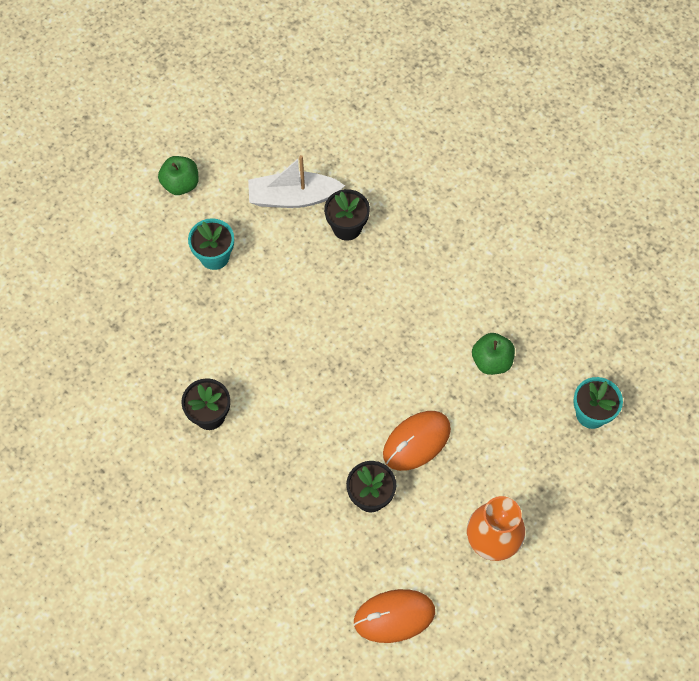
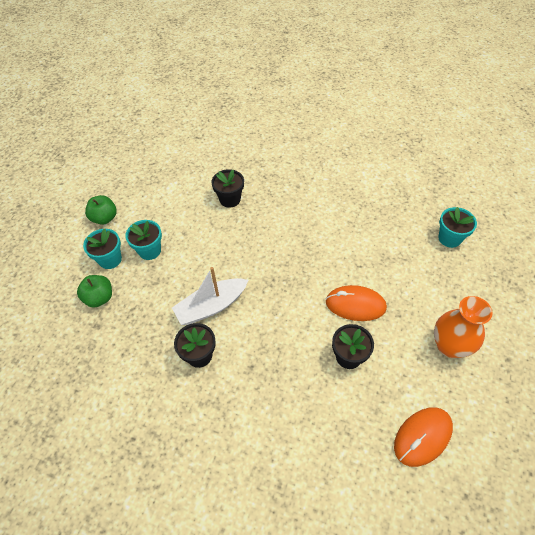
camera: 25 degrees left, 10 degrees down
(164, 247) = (110, 259): none -> turquoise flower pot
(293, 197) = (185, 197): white boat -> white boat (211, 306)
(416, 441) = (355, 305): orange mouse -> orange mouse turned 75 degrees clockwise
(491, 361) = (369, 235): green apple -> green apple (99, 298)

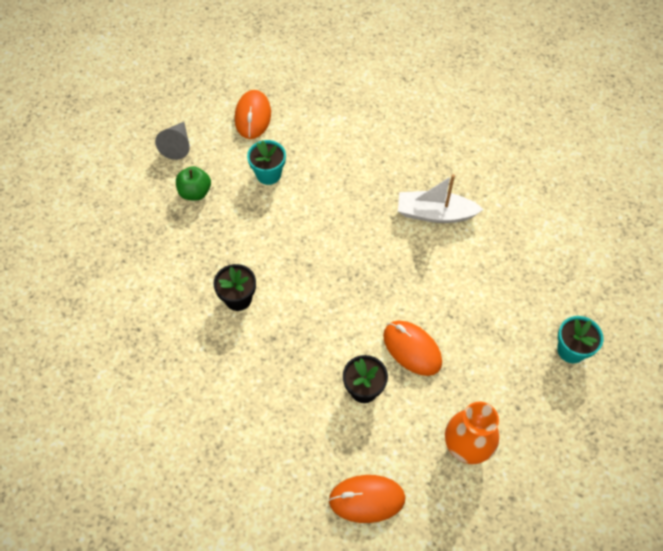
camera: 35 degrees right, 5 degrees up
(57, 272) = (177, 145): none -> grey cone
(104, 218) = (253, 116): green apple -> orange mouse
(110, 259) = (229, 161): turquoise flower pot -> none
(211, 306) = (281, 262): white boat -> white boat (435, 213)
(230, 199) = (382, 168): black flower pot -> none

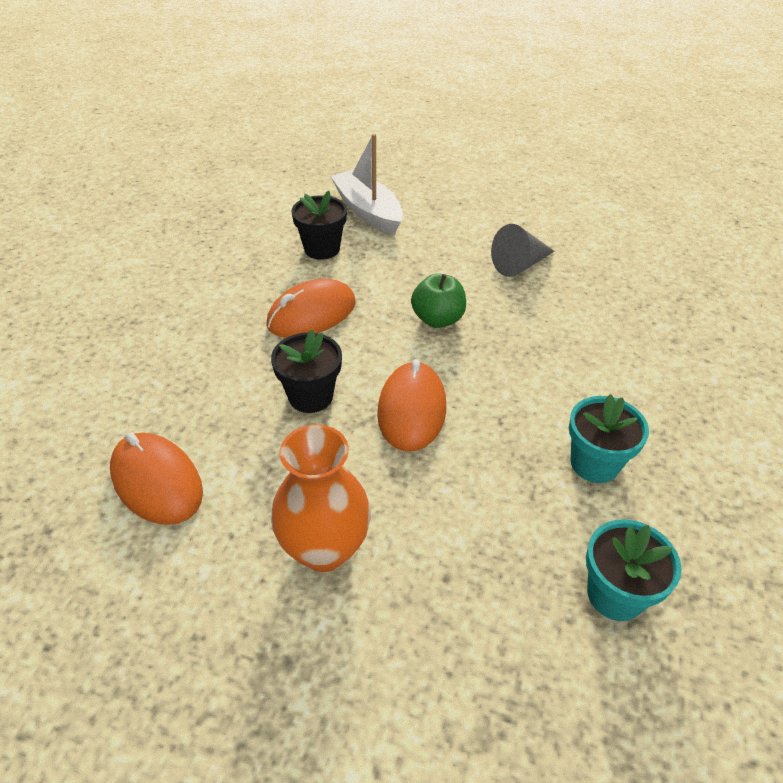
camera: 50 degrees right, 15 degrees down
(177, 145) = (438, 140): grey cone -> grey cone (519, 265)
(195, 192) = (404, 170): green apple -> green apple (437, 319)
(253, 116) = (531, 160): orange mouse -> orange mouse (311, 314)
(268, 174) = (485, 198): turquoise flower pot -> turquoise flower pot (594, 463)
(435, 213) = (616, 331): white boat -> white boat (368, 211)

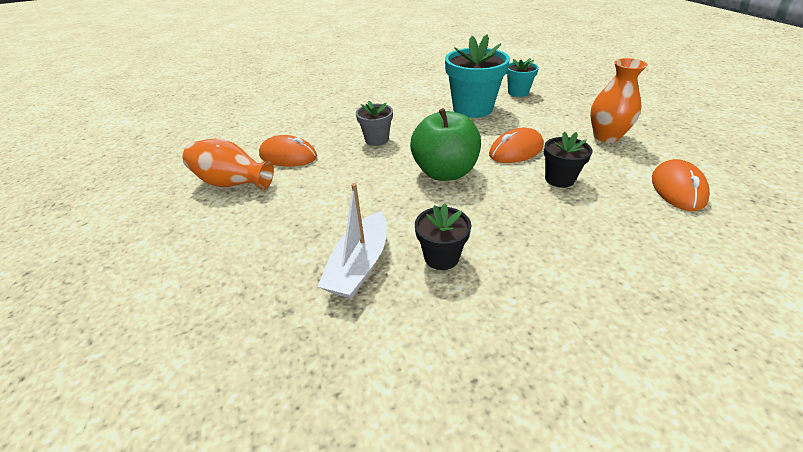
camera: 125 degrees left, 5 degrees down
(311, 314) = (510, 216): orange mouse -> orange mouse (288, 156)
(437, 319) = (445, 172): green apple -> green apple, size x1.82
(519, 265) = (356, 169): grey cone -> none
(575, 191) = (233, 183): none -> orange vase
(580, 309) = (377, 139): none -> grey flower pot
(594, 463) = (472, 109): turquoise flower pot -> turquoise flower pot, size x1.83

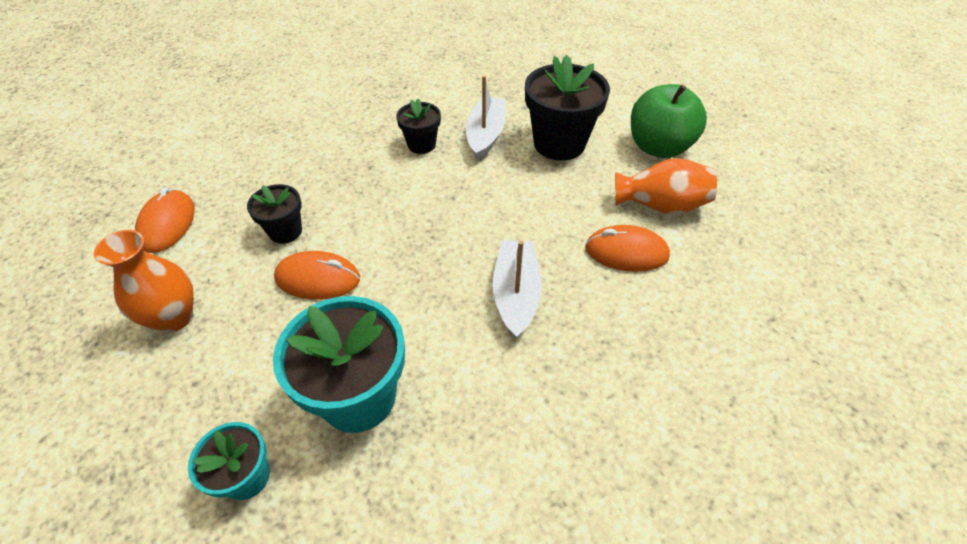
camera: 170 degrees right, 10 degrees up
(278, 247) = (559, 143): none -> black flower pot
(377, 139) = (516, 294): grey flower pot -> white boat
(445, 172) = (416, 234): green apple -> green apple (658, 147)
(516, 150) = (318, 279): orange mouse -> orange mouse turned 45 degrees clockwise

